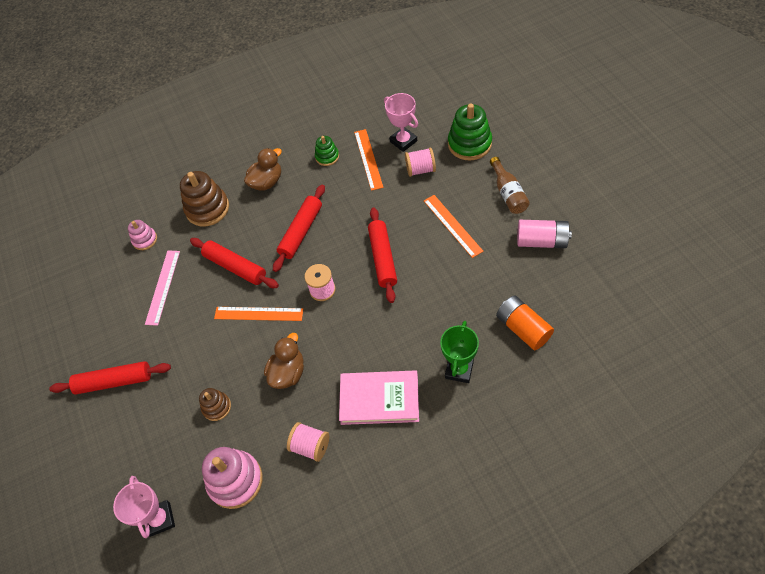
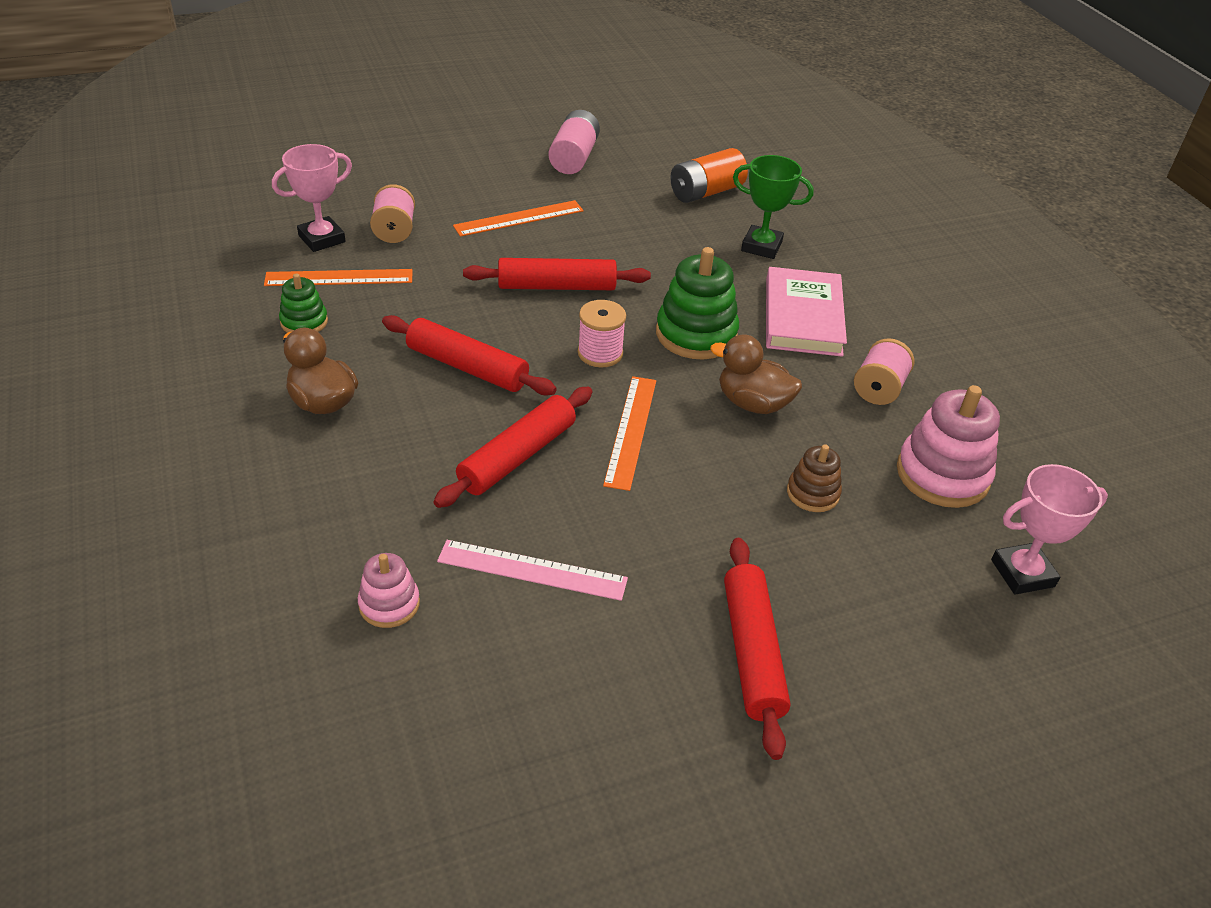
camera: 95 degrees left, 15 degrees down
(207, 208) = (348, 493): brown stacking toy -> none
(469, 144) = (368, 182): green stacking toy -> green stacking toy (696, 334)
(508, 193) = (481, 167): brown bottle -> none

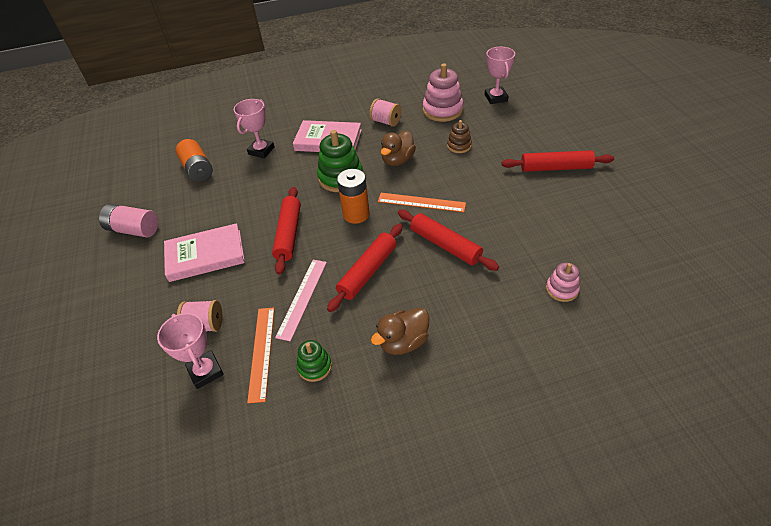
camera: 80 degrees left, 5 degrees up
(519, 218) = (205, 255): orange ruler -> pink book
(532, 570) = (526, 236): pink ruler -> pink ruler (302, 298)
(600, 353) = (356, 214): pink spool -> orange battery
(761, 246) = (261, 151): green trophy -> pink trophy

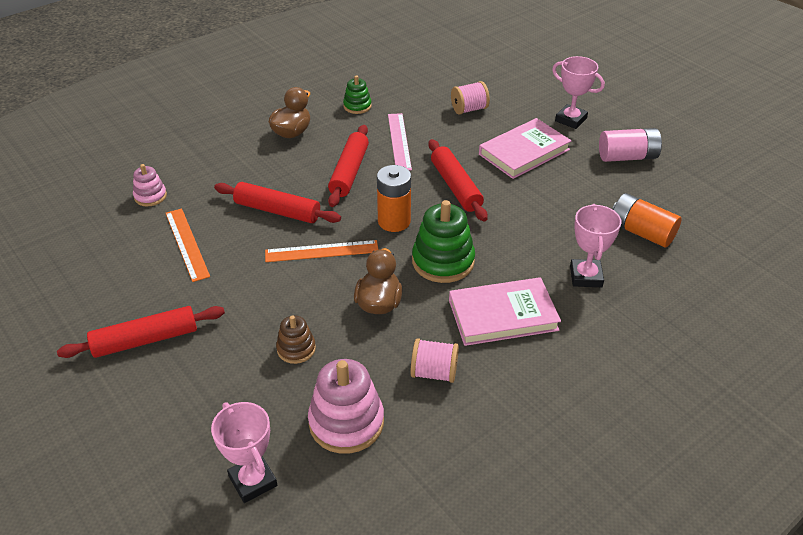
camera: 155 degrees right, 5 degrees down
(205, 371) = (440, 88): pink trophy -> pink trophy (571, 119)
(261, 352) = (406, 105): orange ruler -> orange ruler (187, 244)

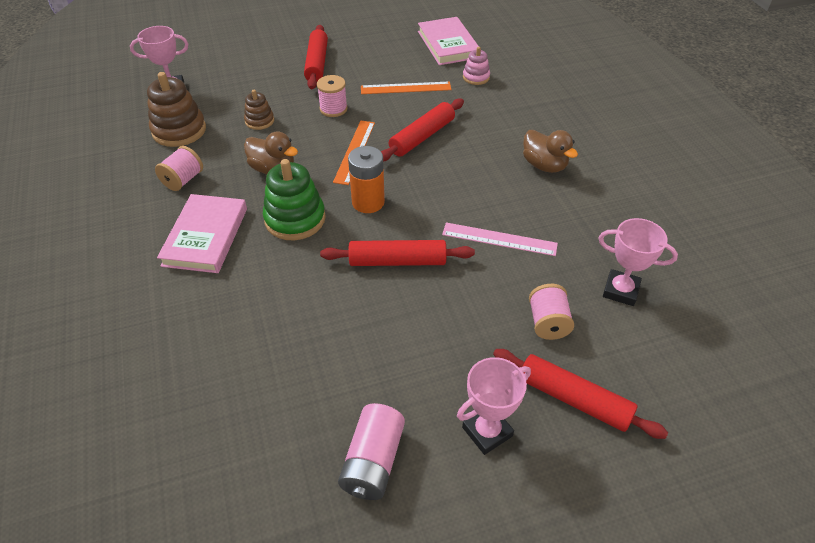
camera: 110 degrees right, 5 degrees up
(248, 291) = (333, 109): none -> pink spool
(346, 422) = (179, 130): pink stacking toy -> brown stacking toy
(349, 172) = (459, 190): red rolling pin -> red rolling pin (573, 399)
(357, 106) = (583, 222): green stacking toy -> none
(524, 152) = (433, 345): pink book -> pink book (448, 44)
(586, 276) = (205, 314): pink trophy -> pink trophy (620, 290)
(641, 232) = (231, 398): orange battery -> none

